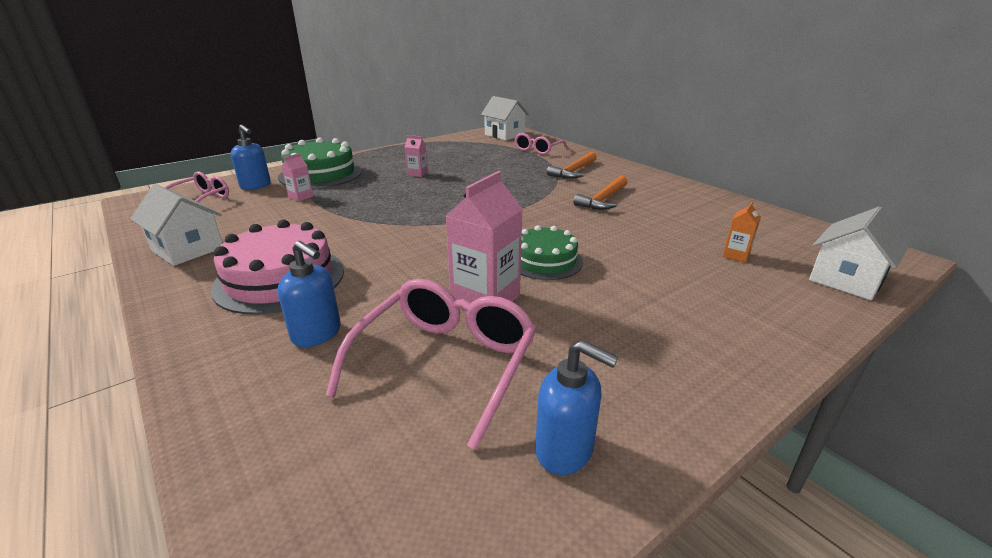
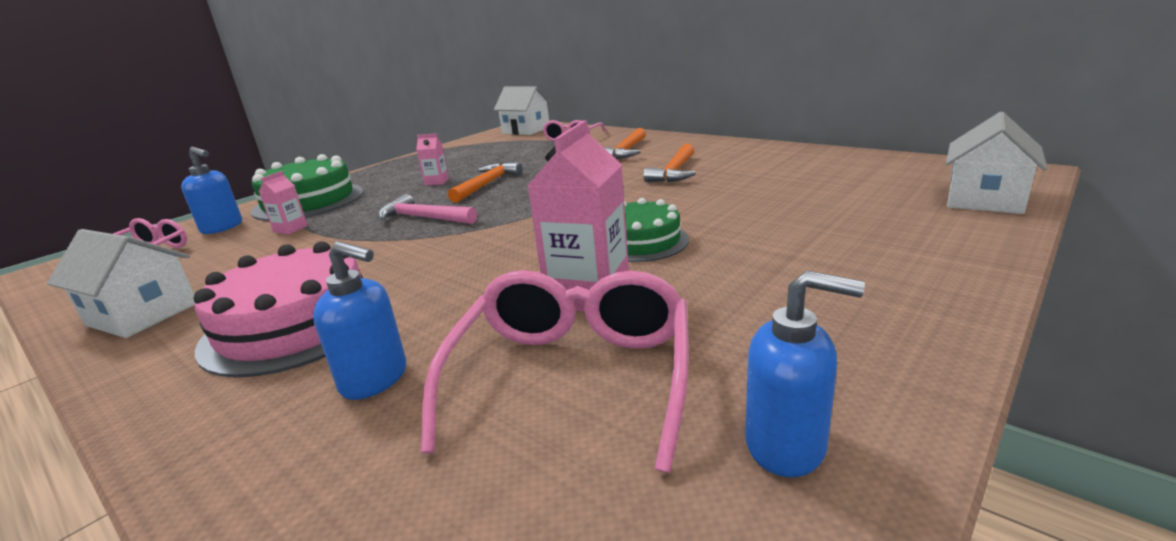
camera: 10 degrees left, 5 degrees down
(395, 206) = (423, 218): none -> pink hammer
(453, 183) = (487, 184): none -> orange hammer
(736, 255) = (854, 198): orange carton -> none

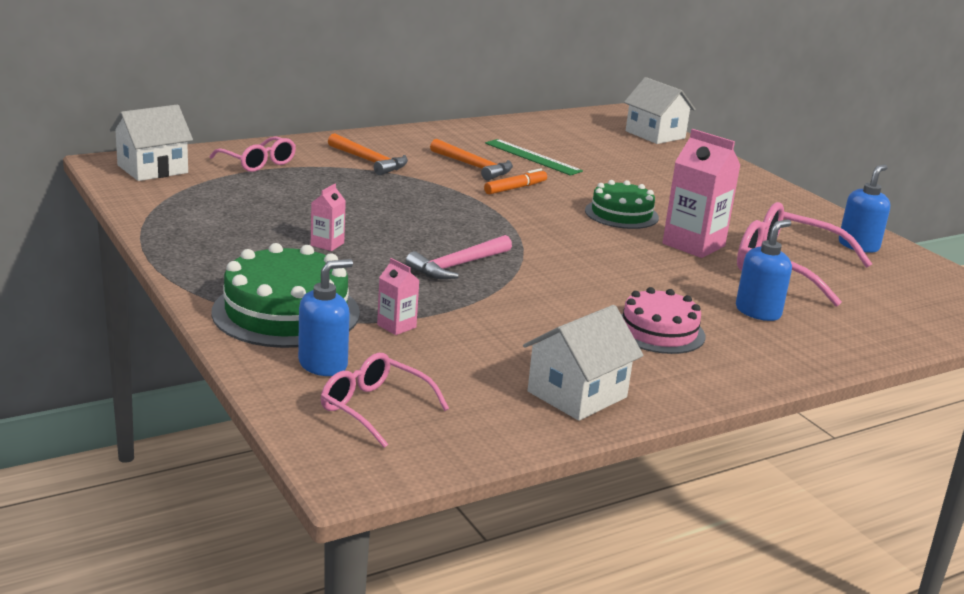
camera: 75 degrees left, 0 degrees up
(295, 324) = (659, 331): pink cake -> pink cake, size x0.64
(487, 184) = (383, 227): orange hammer -> none
(643, 193) = (515, 188): none -> orange marker
(748, 179) = (532, 157): none -> green ruler

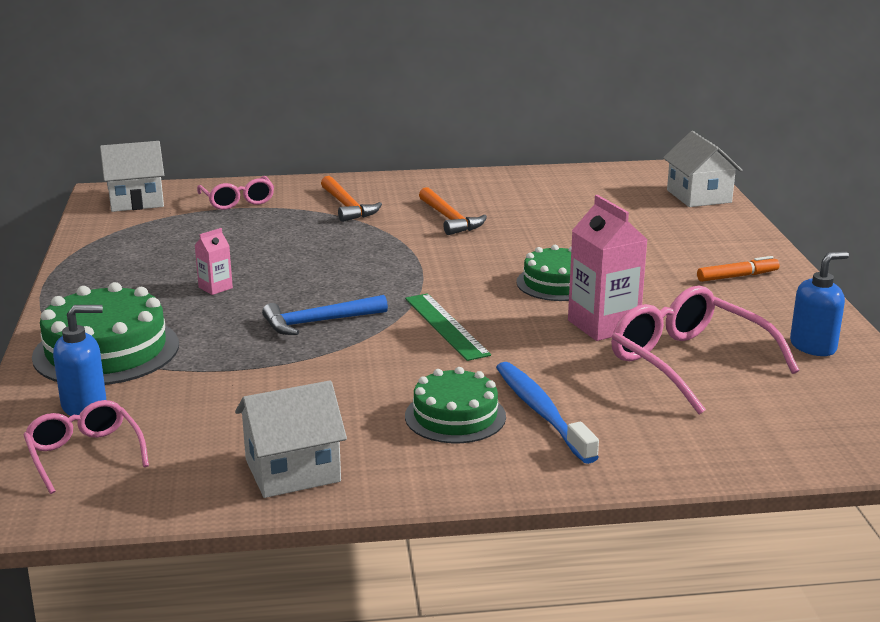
camera: 25 degrees right, 0 degrees up
(396, 326) = (192, 376): pink carton -> none
(458, 266) = (319, 322): pink hammer -> blue hammer
(515, 188) = (469, 245): orange marker -> orange marker (737, 276)
(532, 157) = (525, 213): green ruler -> green ruler (445, 326)
(659, 331) = (455, 416): pink cake -> green cake
(721, 319) = (542, 412): none -> blue toothbrush
(758, 312) = (595, 409): blue soap dispenser -> none

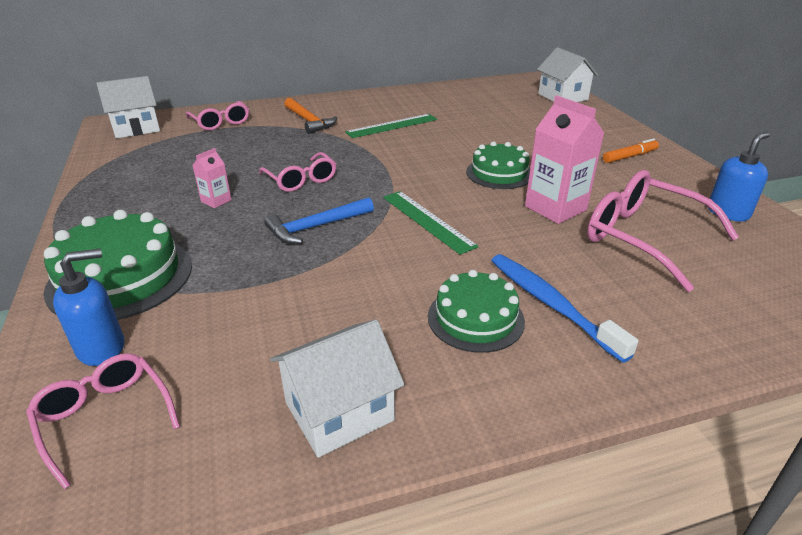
camera: 10 degrees left, 10 degrees up
(317, 273) = (301, 180): none -> pink glasses
(450, 219) = (392, 126): orange hammer -> green ruler

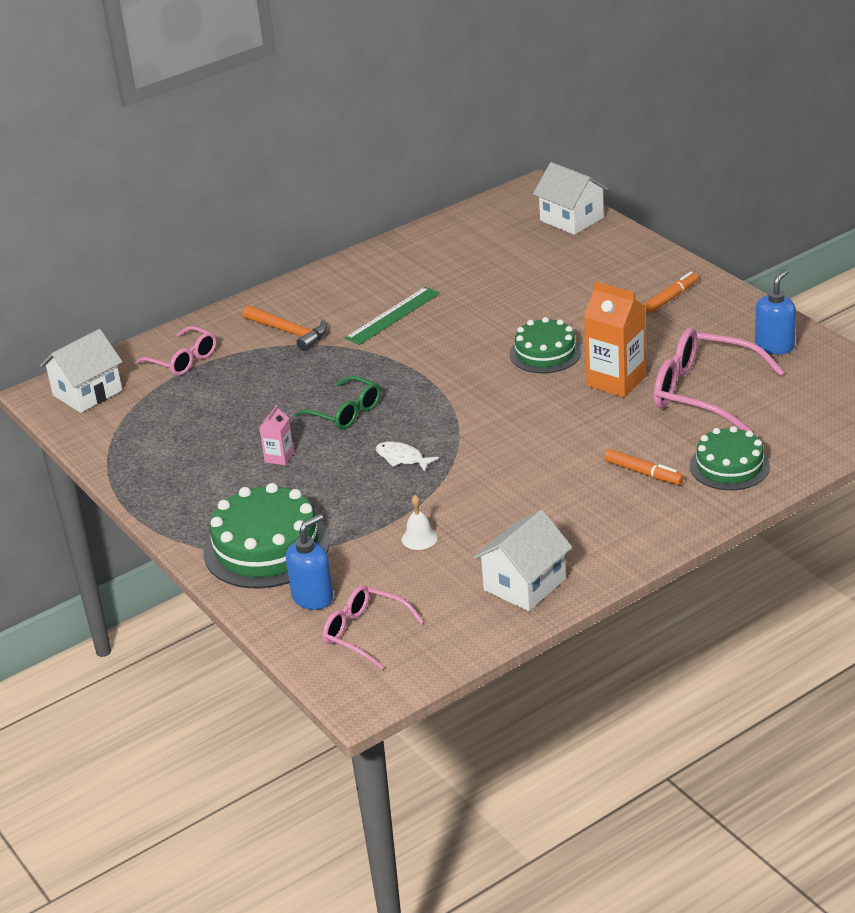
camera: 15 degrees left, 0 degrees up
(268, 311) = (419, 538): none -> white bell
(301, 180) = (346, 412): pink glasses -> green glasses
(316, 227) = (402, 458): blue hammer -> white fish
(427, 221) = (502, 425): green ruler -> none
(475, 318) = (588, 499): green cake -> green cake (729, 466)
(551, 304) = (643, 473): blue toothbrush -> orange marker
(555, 208) = (616, 381): pink carton -> orange carton

